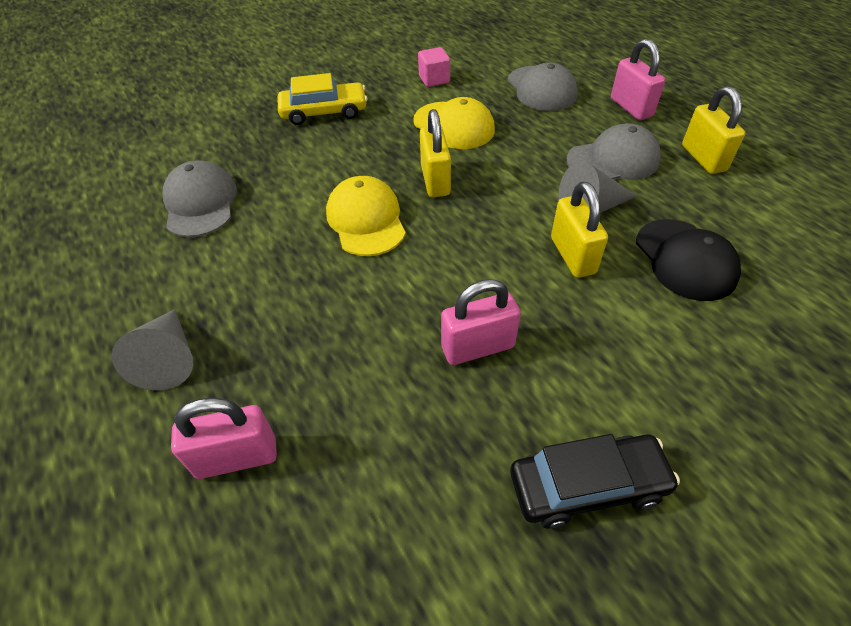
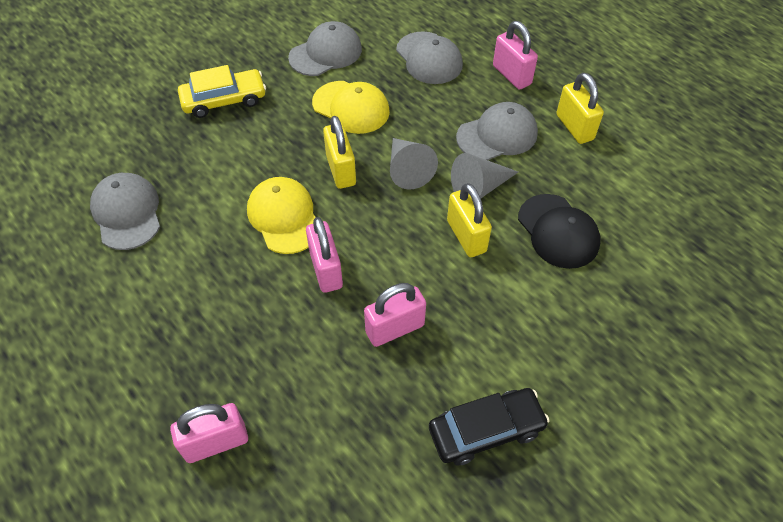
camera: 10 degrees left, 5 degrees up
(169, 358) = (138, 367): grey cone -> grey cone (407, 170)
(404, 276) = (326, 270): none -> pink padlock
(434, 79) = (325, 53): pink cube -> grey cap

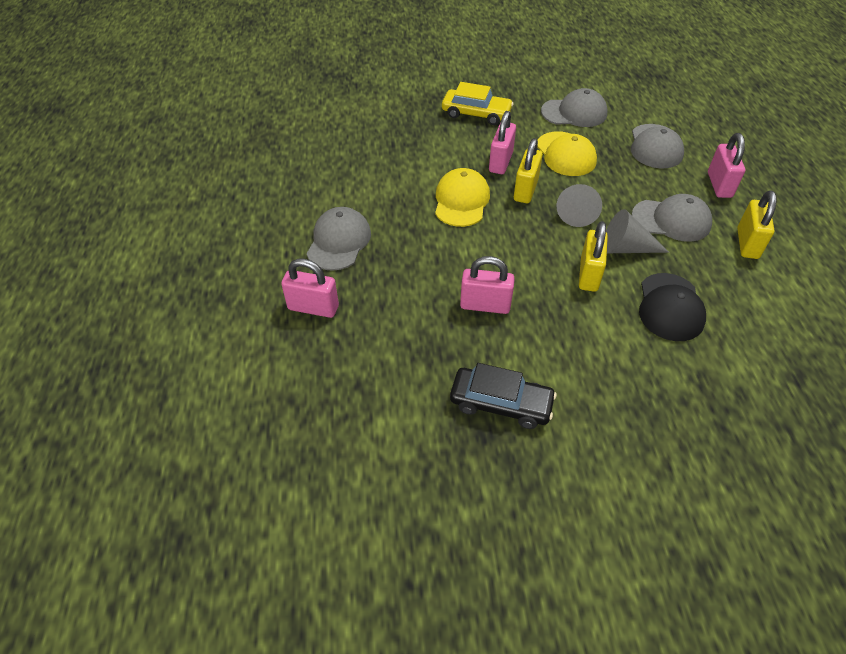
camera: 35 degrees right, 5 degrees down
(127, 213) = (361, 153): grey cap -> grey cap (339, 241)
(326, 270) = (465, 246): pink padlock -> pink padlock (500, 162)

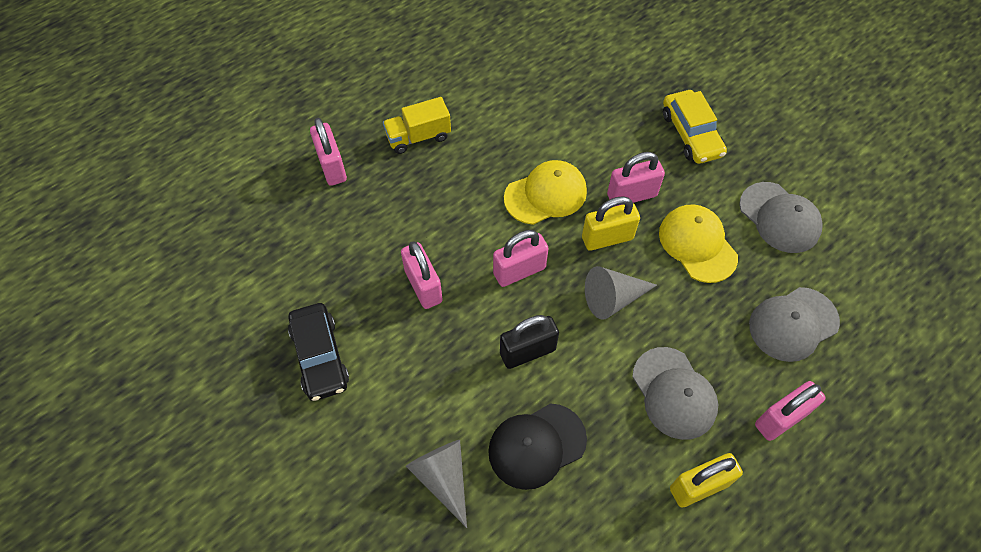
camera: 55 degrees right, 10 degrees up
(339, 241) = (418, 137): grey cap -> yellow truck
(516, 246) = (519, 271): none -> pink padlock
(565, 154) = (697, 244): yellow cap -> yellow cap turned 120 degrees clockwise
(588, 274) = (527, 351): yellow padlock -> black padlock
(626, 248) = (593, 368): grey cone -> grey cone (443, 478)

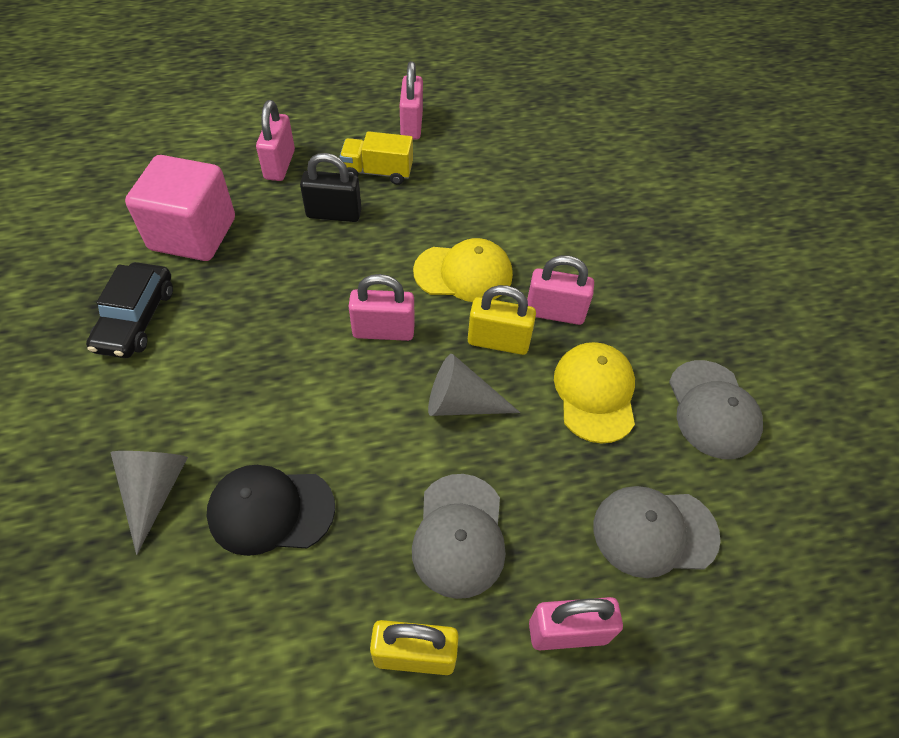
camera: 25 degrees right, 5 degrees down
(308, 262) = (193, 234): none -> pink cube
(423, 286) = (279, 302): pink padlock -> pink padlock (411, 125)
(527, 351) = (333, 411): black padlock -> black padlock (334, 214)
(691, 134) = (663, 282): yellow car -> none

